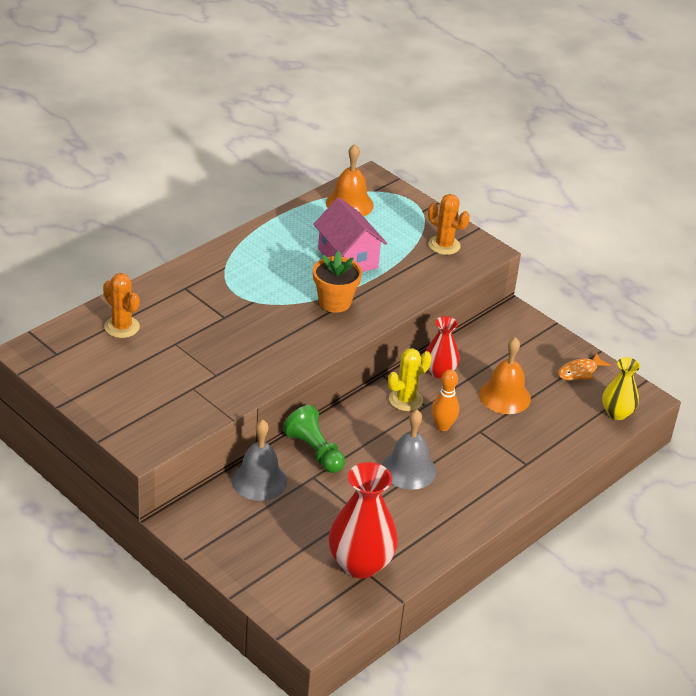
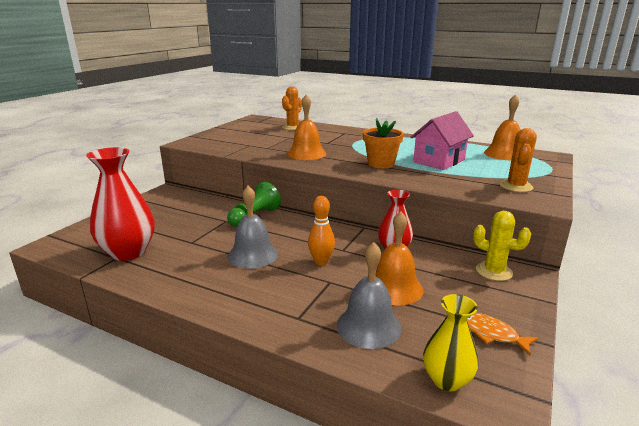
camera: 75 degrees right, 15 degrees down
(259, 480) = (214, 205): grey bell -> grey bell (368, 326)
(264, 347) = (306, 153): none -> orange bell
(405, 400) = (342, 240): yellow cactus -> yellow cactus (494, 271)

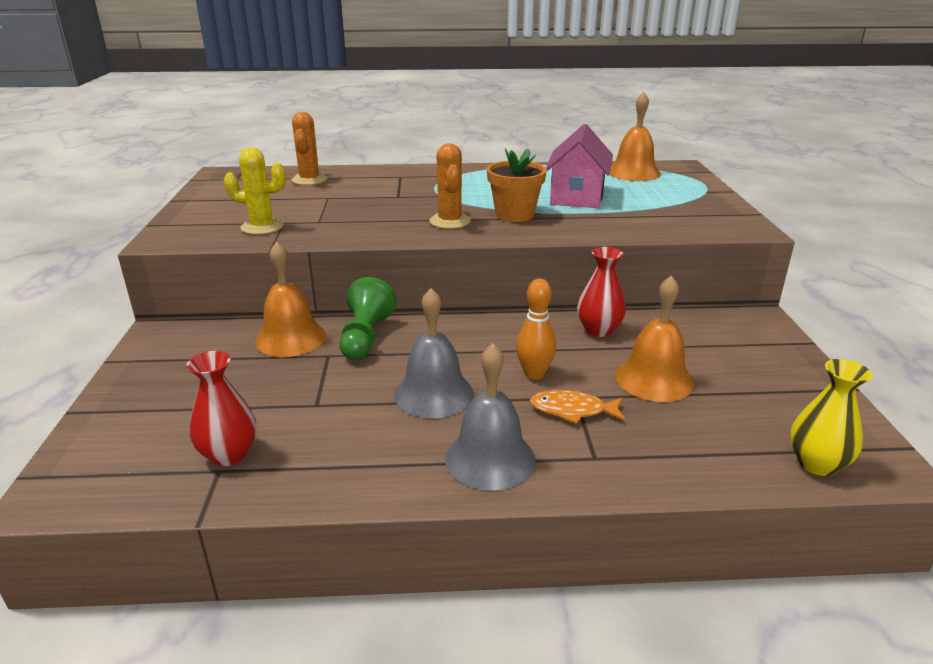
camera: 30 degrees left, 5 degrees up
(128, 252) = (229, 454): red vase -> red vase, size x0.59
(306, 153) = (394, 219): orange bell -> orange bell (290, 338)
(368, 326) = (681, 436): grey bell -> grey bell (490, 458)
(491, 333) = (798, 397): orange fish -> orange fish (572, 410)
(494, 271) = (726, 325): yellow cactus -> yellow cactus (262, 227)
(516, 186) = (699, 213): orange cactus -> orange cactus (450, 221)

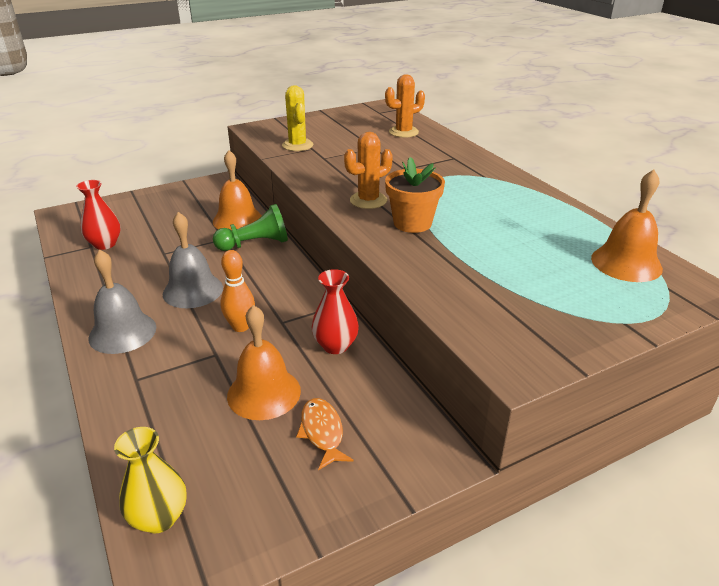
camera: 65 degrees right, 5 degrees up
(572, 410) = (195, 356): orange fish -> orange fish (322, 432)
(577, 196) = (498, 243): pink house -> none

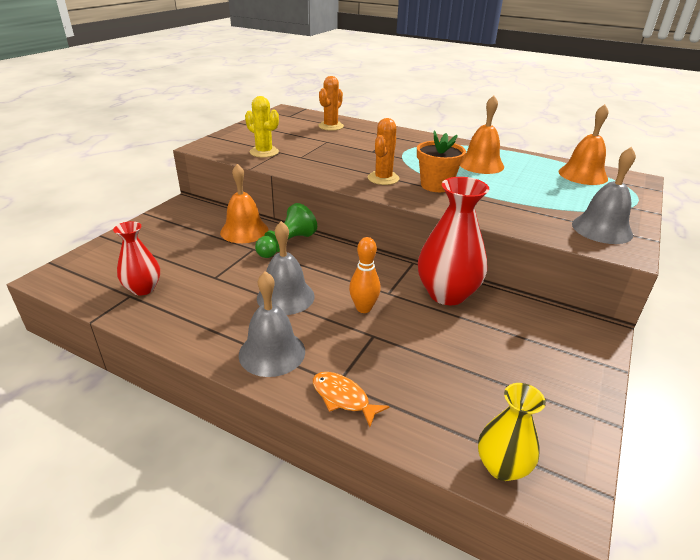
camera: 35 degrees left, 0 degrees up
(264, 393) = (446, 346): orange bell -> orange bell (481, 164)
(322, 432) = (518, 352): orange fish -> orange fish (343, 398)
(335, 345) = (447, 294): red vase -> red vase, size x1.69
(530, 333) = (602, 229): none -> grey bell

